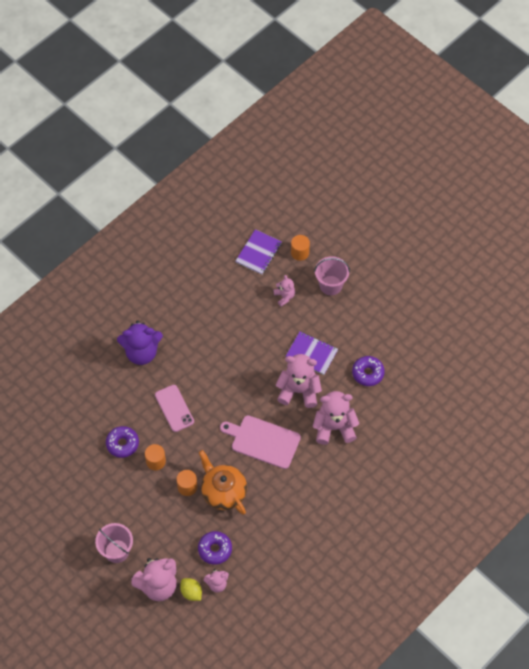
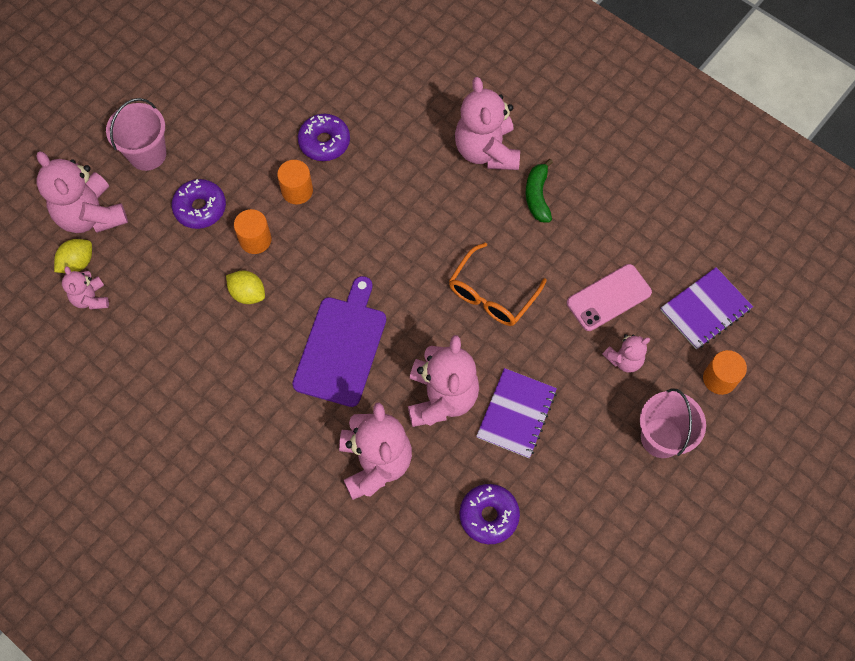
camera: 85 degrees right, 5 degrees up
(141, 352) = (486, 151): purple teddy bear -> pink teddy bear
(174, 408) = (391, 207): pink phone -> pink phone (608, 297)
(176, 328) = (537, 196): none -> green banana
(215, 549) = (148, 290): purple donut -> purple donut (200, 208)
(223, 492) = (248, 293): orange teapot -> yellow lemon
(238, 359) = (491, 294): none -> orange glasses
(258, 253) = (705, 309): purple notebook -> purple notebook turned 60 degrees counterclockwise
(263, 441) = (342, 347): pink cutting board -> purple cutting board

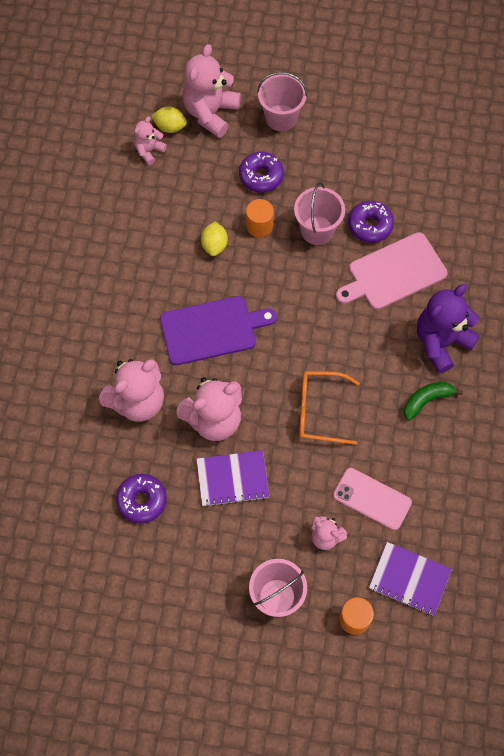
camera: 60 degrees right, 0 degrees up
(297, 191) = (317, 230): orange cylinder -> pink bucket
(389, 150) = (394, 273): none -> pink cutting board
(486, 151) = (441, 342): pink teddy bear -> purple teddy bear

